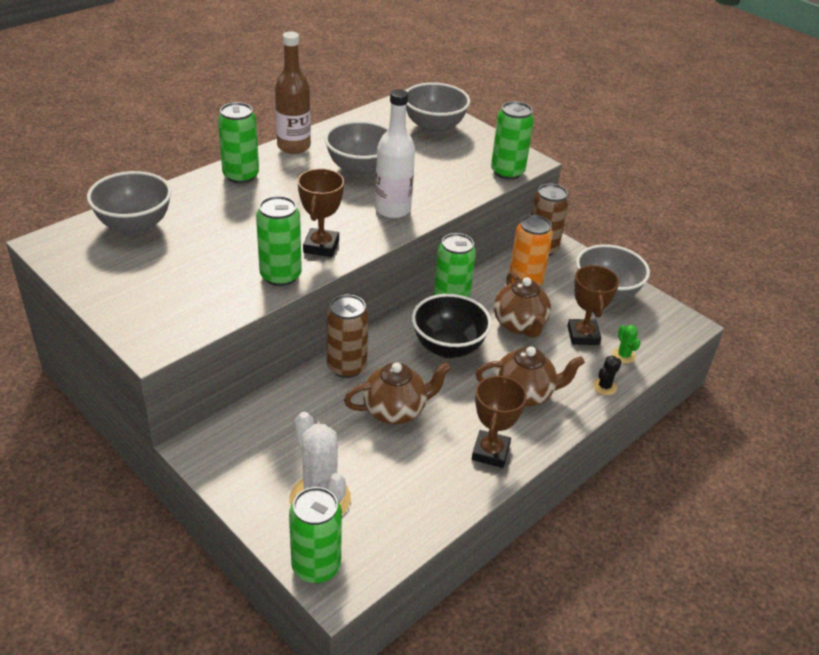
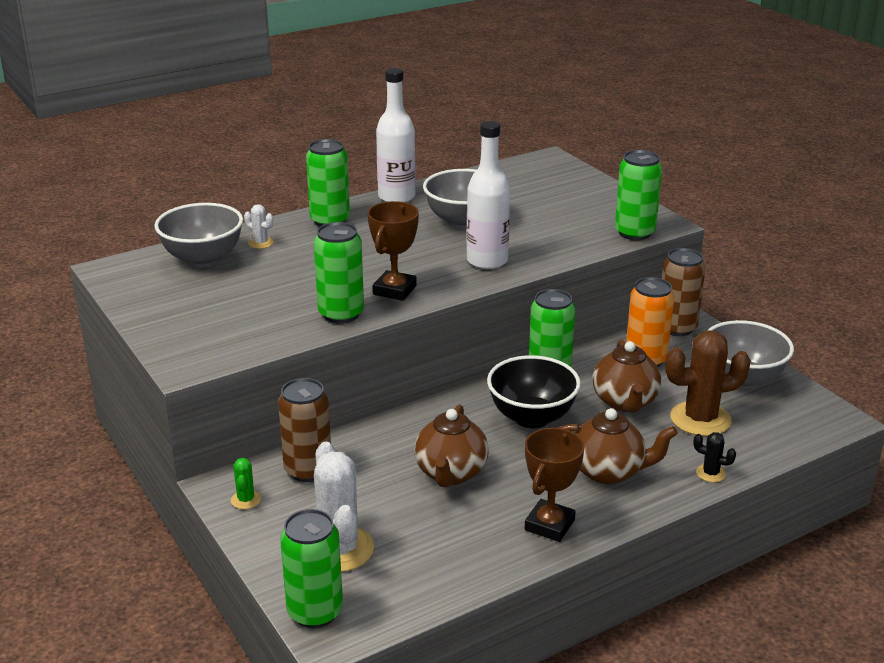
camera: 15 degrees right, 10 degrees down
(184, 204) = (260, 243): none -> white cactus
(293, 146) = (396, 197): brown bottle -> white bottle
(346, 367) = (408, 426): brown can -> brown can (308, 470)
(395, 411) = (451, 473): brown teapot -> brown teapot turned 105 degrees clockwise
(434, 127) = (562, 186): grey bowl -> none
(583, 335) = (700, 419): brown trophy -> brown cactus
(604, 387) = (710, 473): black cactus -> black cactus turned 60 degrees clockwise
(623, 355) = (745, 444): green cactus -> green cactus (246, 500)

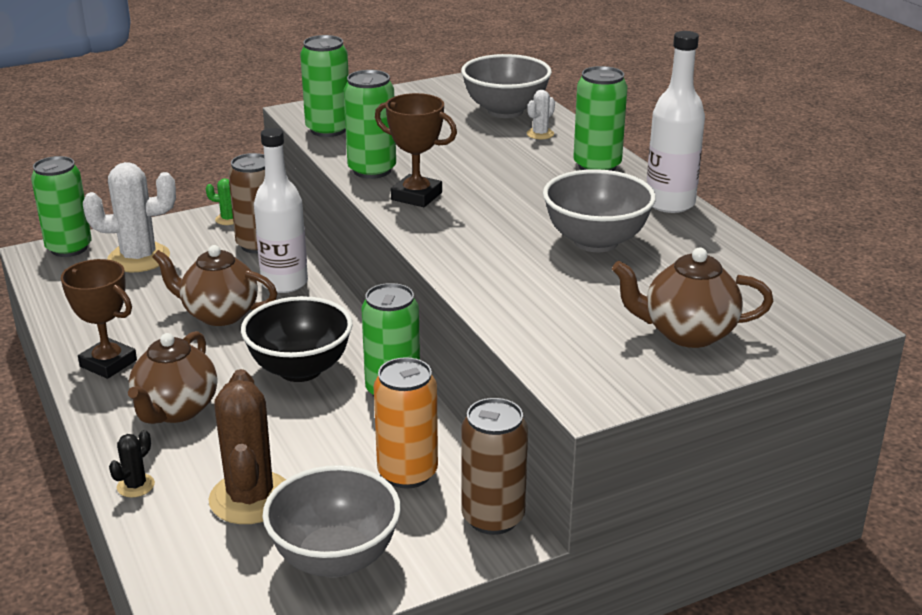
camera: 95 degrees right, 0 degrees up
(487, 261) = (479, 250): white bottle -> white bottle (284, 283)
(625, 402) = (309, 440): brown teapot -> brown teapot (687, 333)
(634, 233) = (556, 366): green can -> green can (328, 130)

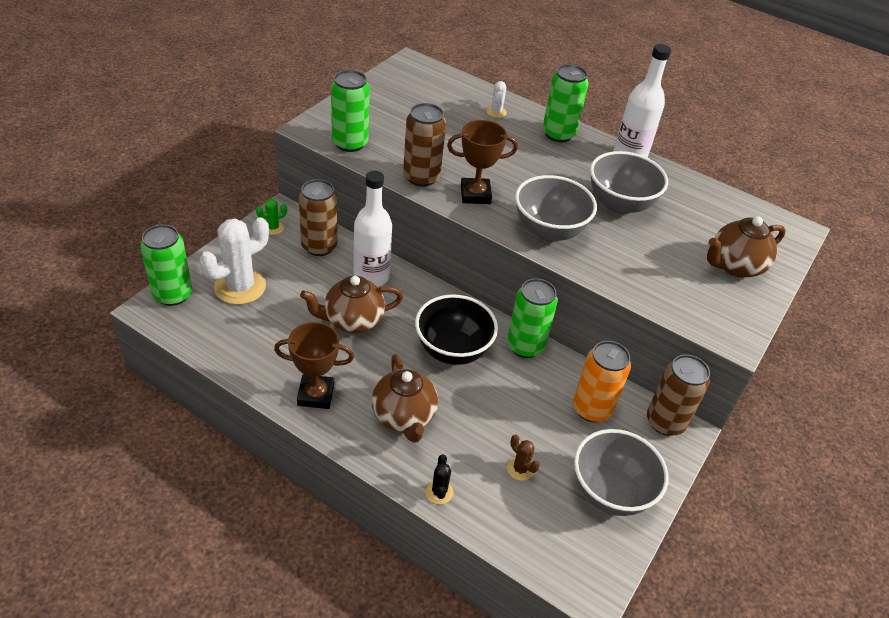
camera: 35 degrees left, 15 degrees up
(250, 498) = (520, 469): brown cactus -> brown cactus, size x0.46
(372, 170) = (421, 177): green can -> brown can
(505, 111) = (453, 94): grey bowl -> grey bowl (548, 231)

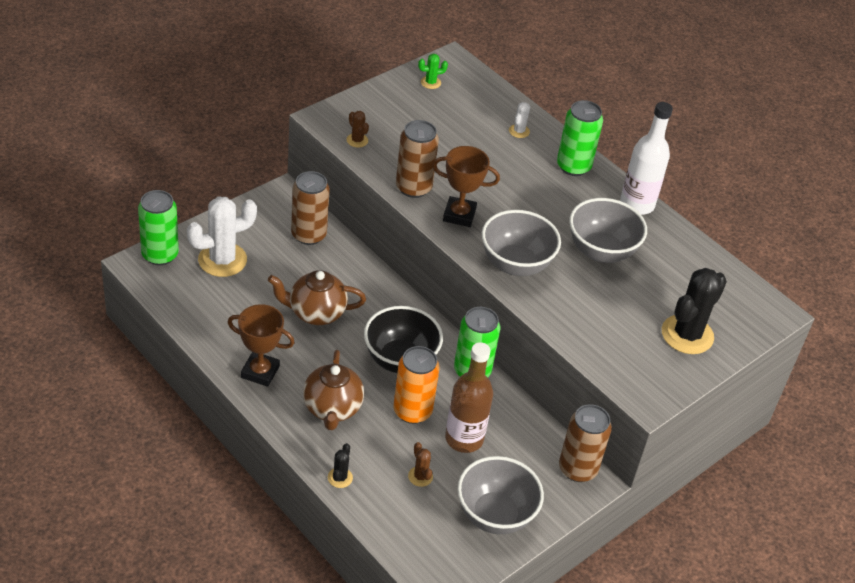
camera: 15 degrees right, 0 degrees up
(273, 228) = (270, 208): green cactus -> green cactus (430, 82)
(350, 143) = (357, 140): green can -> brown cactus
(371, 277) = (348, 274): white bottle -> none
(546, 417) = (464, 439): none -> brown bottle
(591, 409) = (511, 441): orange can -> orange can (412, 411)
(735, 266) = (687, 335): brown teapot -> black cactus

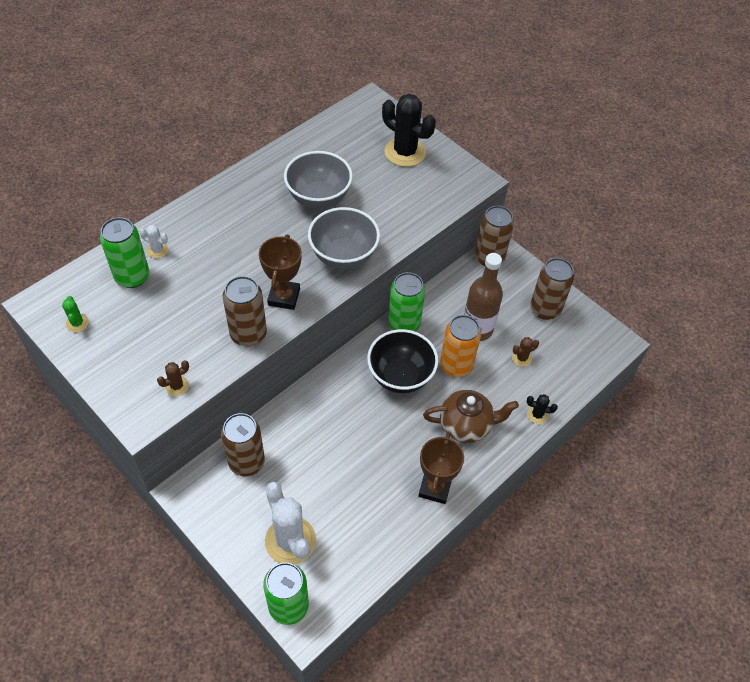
camera: 90 degrees left, 10 degrees up
(316, 313) = (353, 447): brown teapot -> none
(495, 515) = (545, 309): grey bowl -> brown can
(573, 166) = (208, 211): green can -> green can (132, 277)
(637, 204) = (256, 171): white bottle -> none

